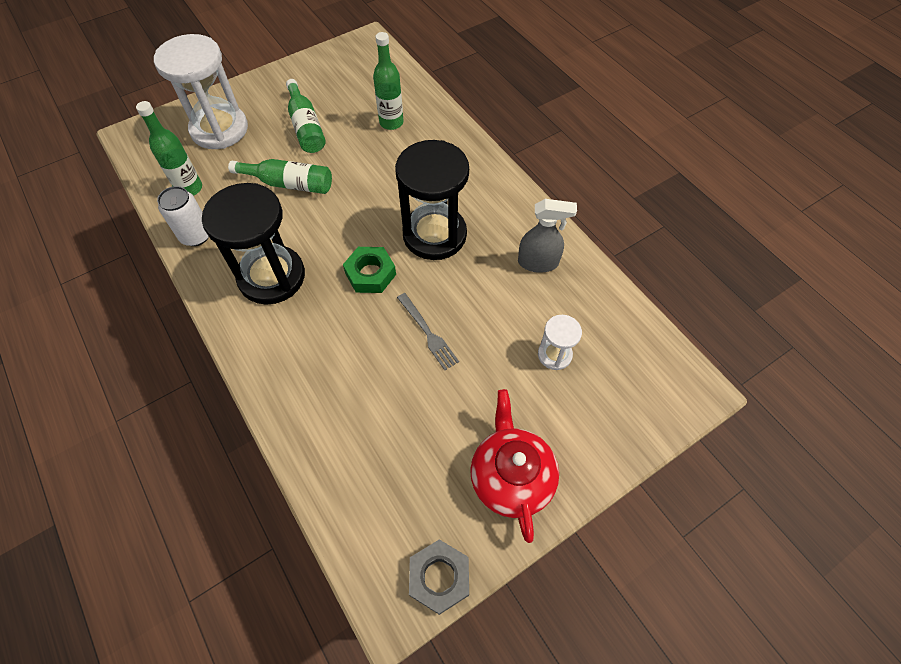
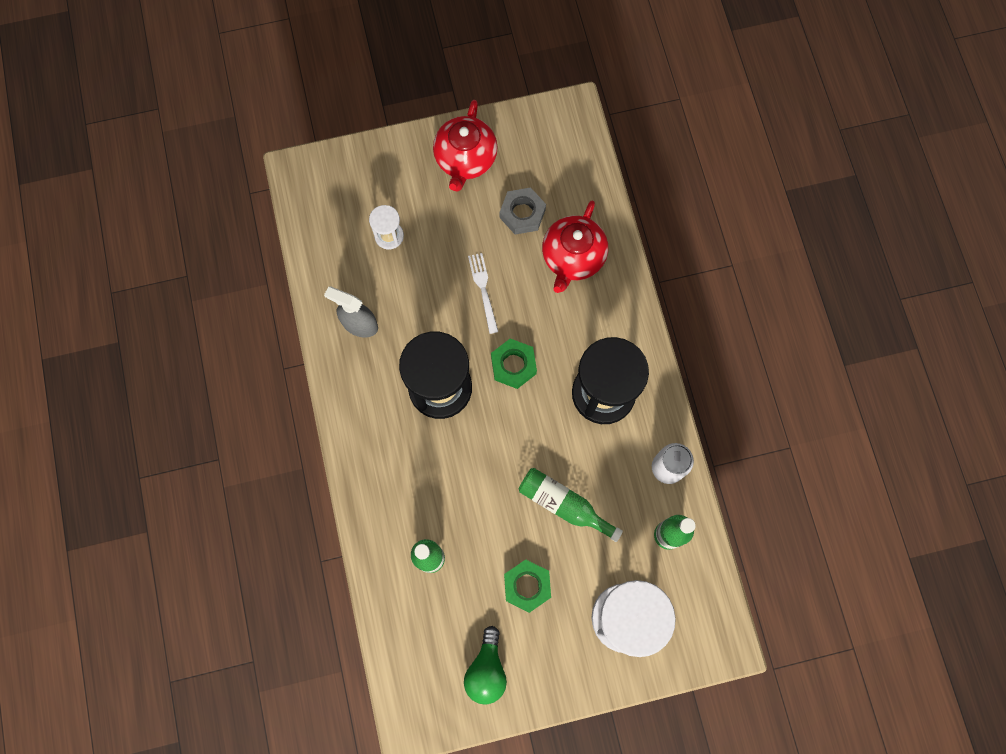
camera: 160 degrees left, 15 degrees up
(306, 127) = (527, 586): green bottle -> green nut
(323, 77) = (486, 670): none -> green light bulb
(338, 399) = (572, 258): none -> red teapot
(428, 333) = (483, 289): grey fork -> white fork
(439, 577) = (538, 116): grey nut -> grey nut (522, 214)

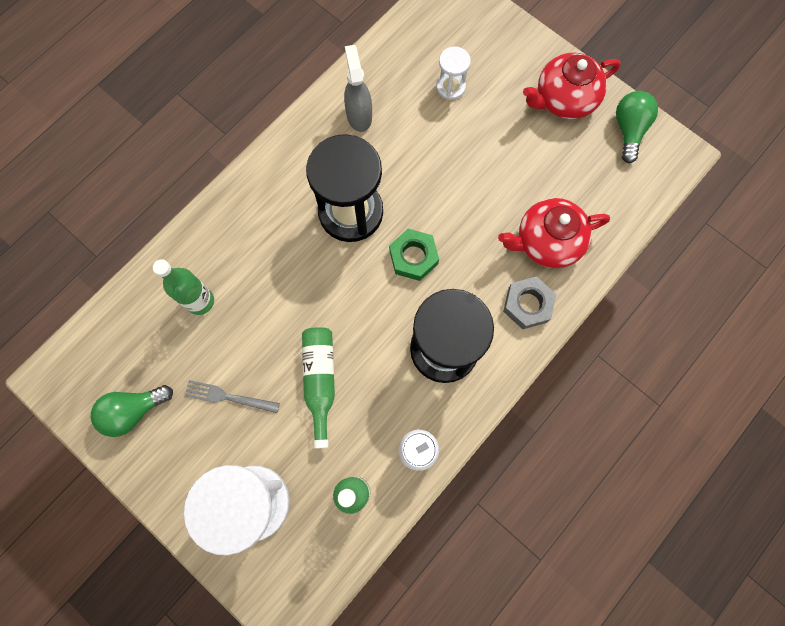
camera: 55 degrees right, 0 degrees up
(483, 289) = (461, 188): white fork -> none
(522, 214) = (553, 175): grey nut -> grey nut (527, 304)
(526, 132) = (629, 130): none -> green light bulb
(527, 586) = (227, 397): green nut -> grey fork

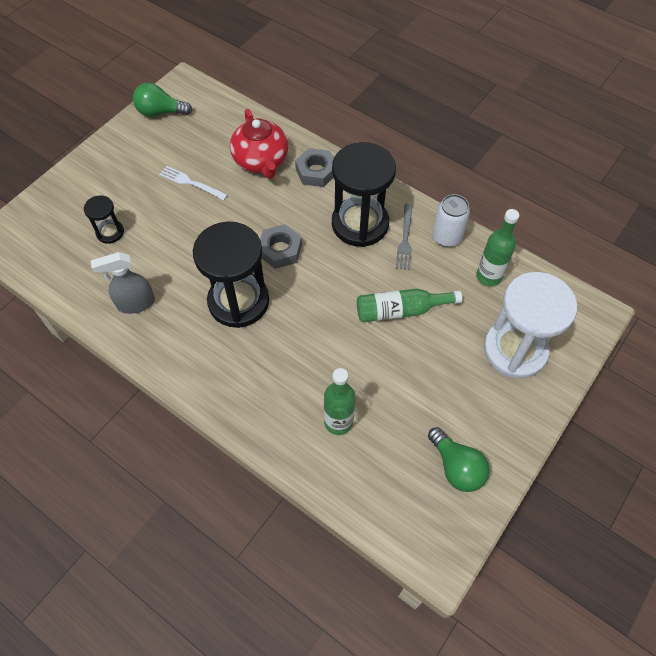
camera: 95 degrees left, 15 degrees down
(227, 397) = (428, 384): grey fork -> grey fork (405, 240)
(413, 257) = (280, 250): green nut -> grey nut
(450, 87) = (110, 232): white hourglass -> black hourglass
(516, 164) = (190, 183): none -> white fork
(563, 99) = (129, 153): red teapot -> none

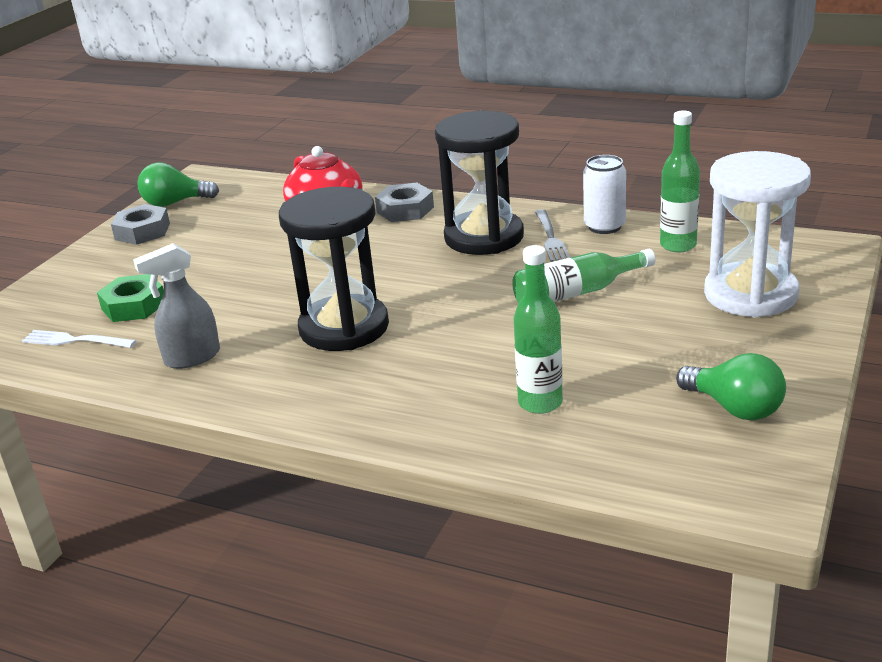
camera: 10 degrees left, 30 degrees down
(110, 232) = (134, 306): black hourglass -> green nut
(190, 183) = (236, 247): white fork -> white fork (74, 341)
(280, 250) = (384, 276): grey nut -> grey nut (142, 231)

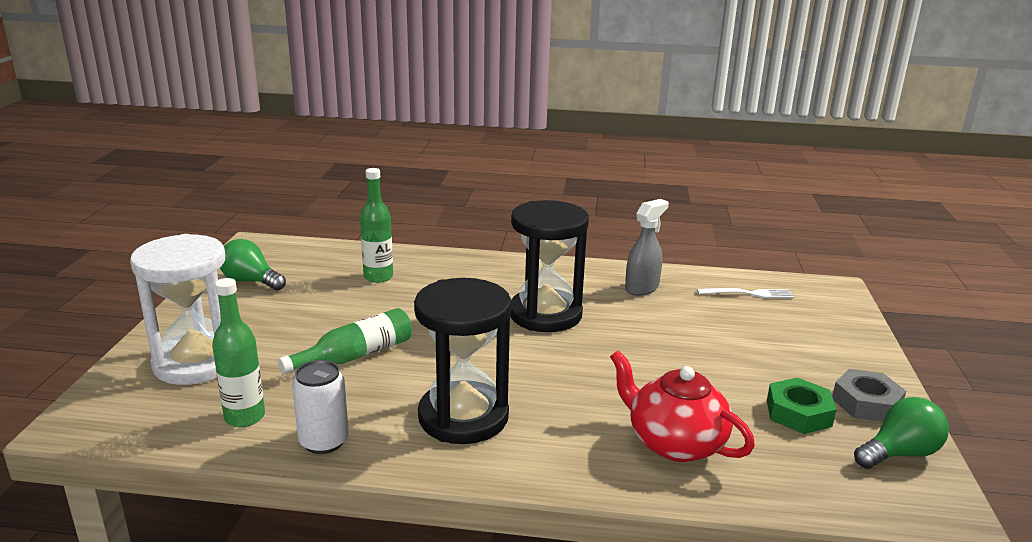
camera: 160 degrees right, 5 degrees down
(134, 306) = (744, 321): green nut -> green nut (798, 413)
(405, 210) = (581, 457): grey nut -> none
(551, 238) = (386, 420): grey fork -> none

